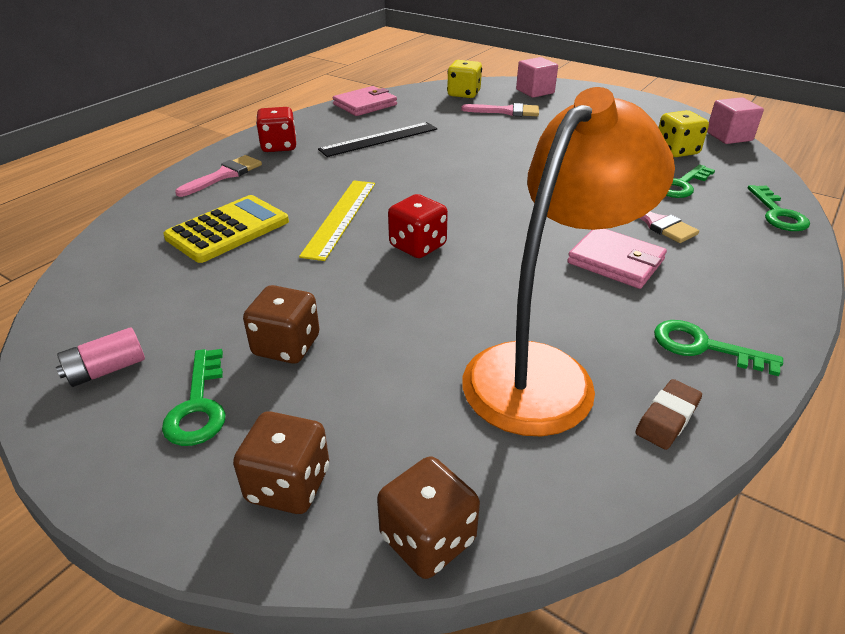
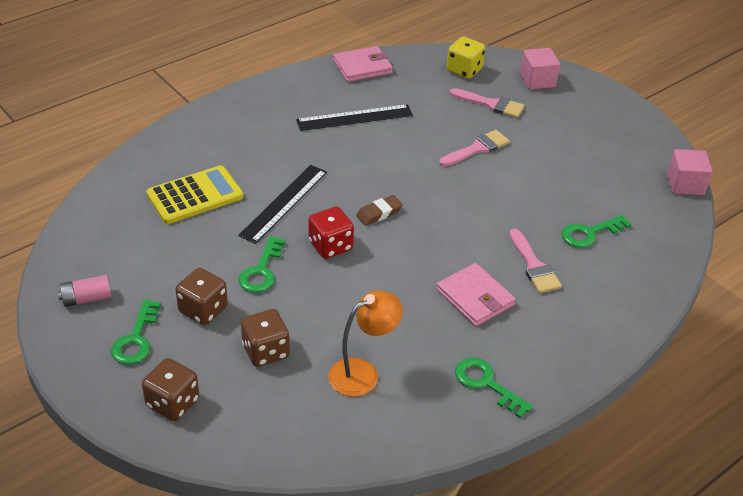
camera: 15 degrees right, 5 degrees up
(224, 175) = (209, 134): pink brush -> pink brush (477, 148)
(279, 146) = (264, 108): red dice -> none
(340, 217) = (284, 203): yellow ruler -> black ruler
(427, 539) = (237, 453): brown dice -> brown dice (266, 351)
(543, 371) = (363, 372): orange lamp -> orange lamp, size x0.56
(667, 418) = (422, 425): brown eraser -> brown eraser (379, 213)
(676, 151) = (618, 192): yellow dice -> none
(778, 214) = (649, 284): green key -> green key (261, 271)

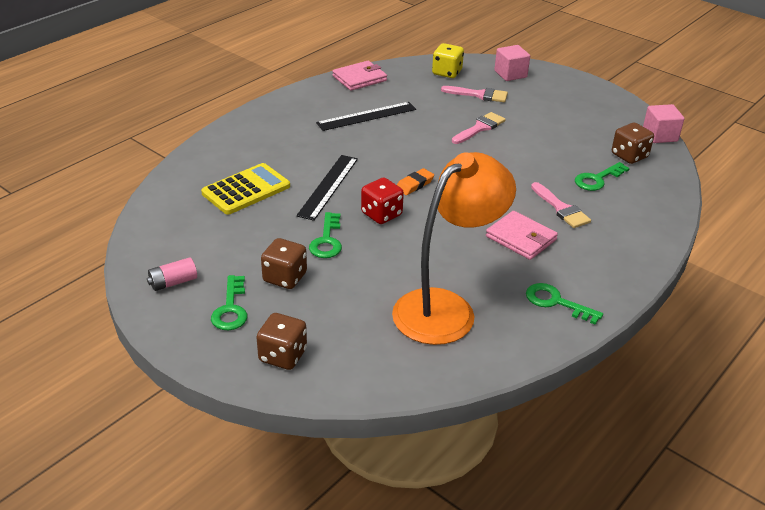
camera: 10 degrees left, 5 degrees down
(266, 351) = (353, 303): brown dice -> brown dice (629, 156)
(363, 372) = (446, 308): orange lamp -> orange lamp, size x1.79
(379, 213) = (414, 185): brown eraser -> orange eraser

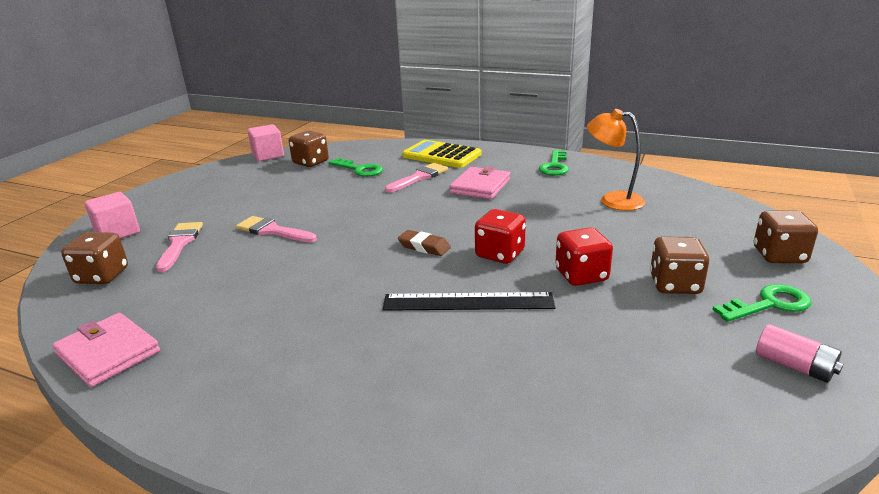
camera: 105 degrees left, 10 degrees down
(246, 190) = (530, 373): yellow calculator -> yellow calculator (441, 155)
(327, 240) = (581, 275): green key -> red dice
(367, 116) = (254, 315): black ruler -> none
(414, 185) = (424, 247): orange eraser -> brown eraser
(446, 308) = (612, 200): orange lamp -> orange lamp, size x0.56
(447, 72) = (102, 276): yellow dice -> brown dice

